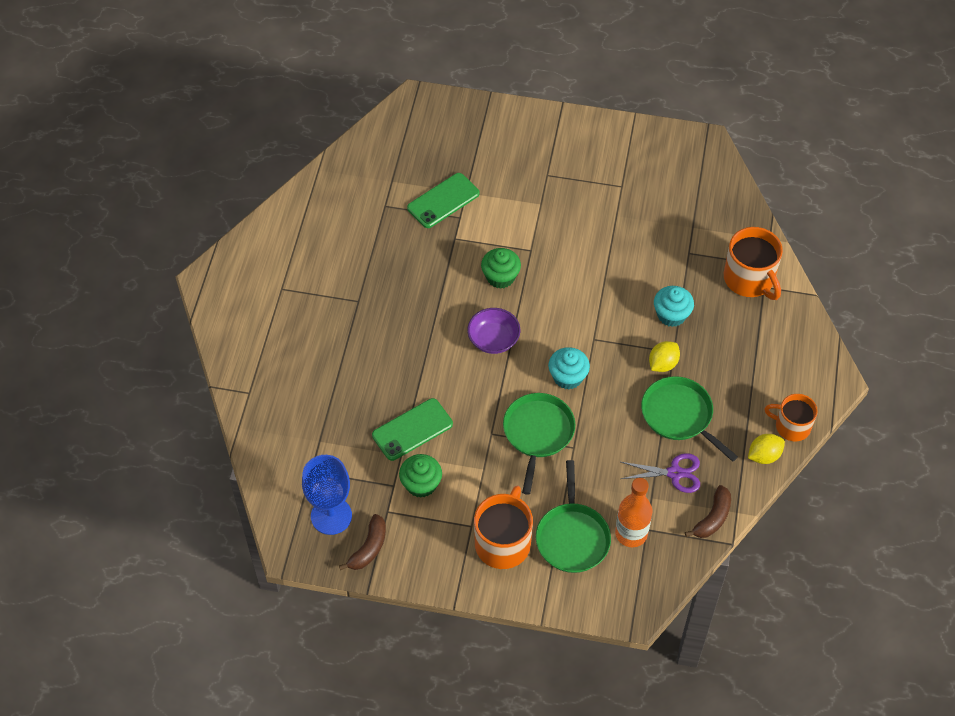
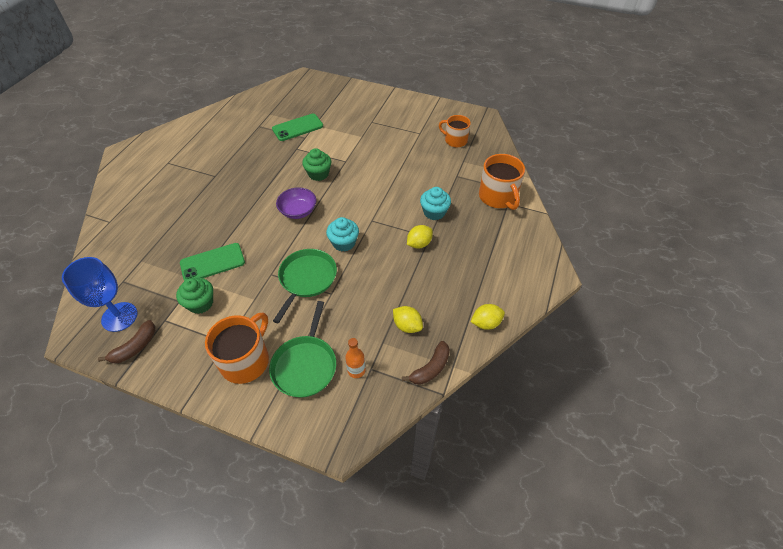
camera: 10 degrees right, 5 degrees down
(631, 533) = (356, 370): orange bottle -> orange bottle, size x0.63
(674, 473) = (407, 326): purple scissors -> yellow lemon
(679, 415) = (422, 282): green pan -> none
(791, 426) = (513, 303): orange mug -> orange mug (455, 140)

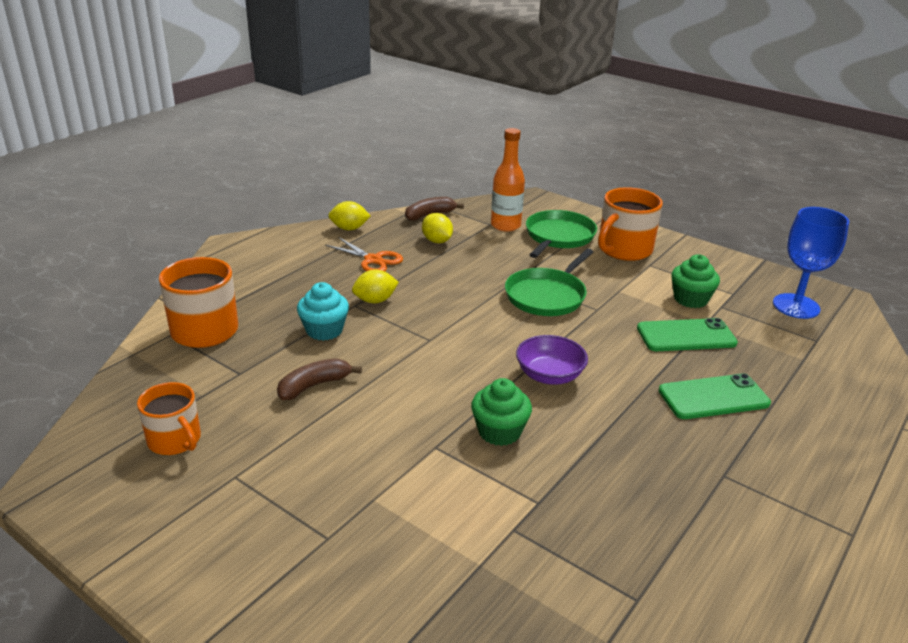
camera: 165 degrees left, 20 degrees down
(135, 347) = (758, 279): brown banana -> brown banana (314, 385)
(297, 127) = (527, 566): green phone -> green phone (713, 397)
(344, 243) = (484, 321): turquoise cupcake -> none
(356, 370) = (505, 225): orange bottle -> orange bottle, size x1.59
(443, 286) = (373, 260): none -> orange scissors

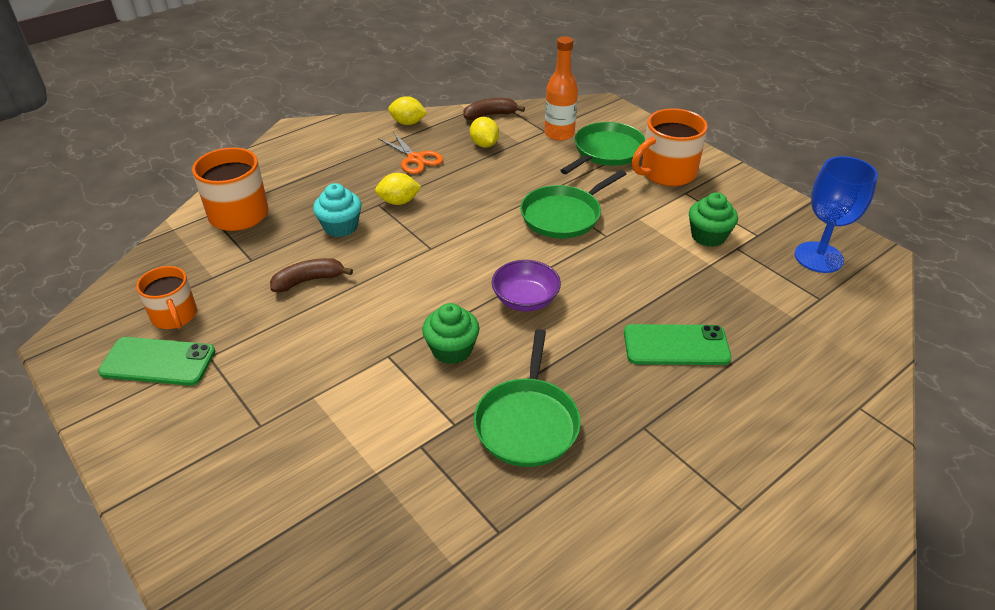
camera: 15 degrees right, 10 degrees up
(611, 489) = (527, 422): none -> green pan
(686, 336) = (682, 276): green phone -> green phone (158, 362)

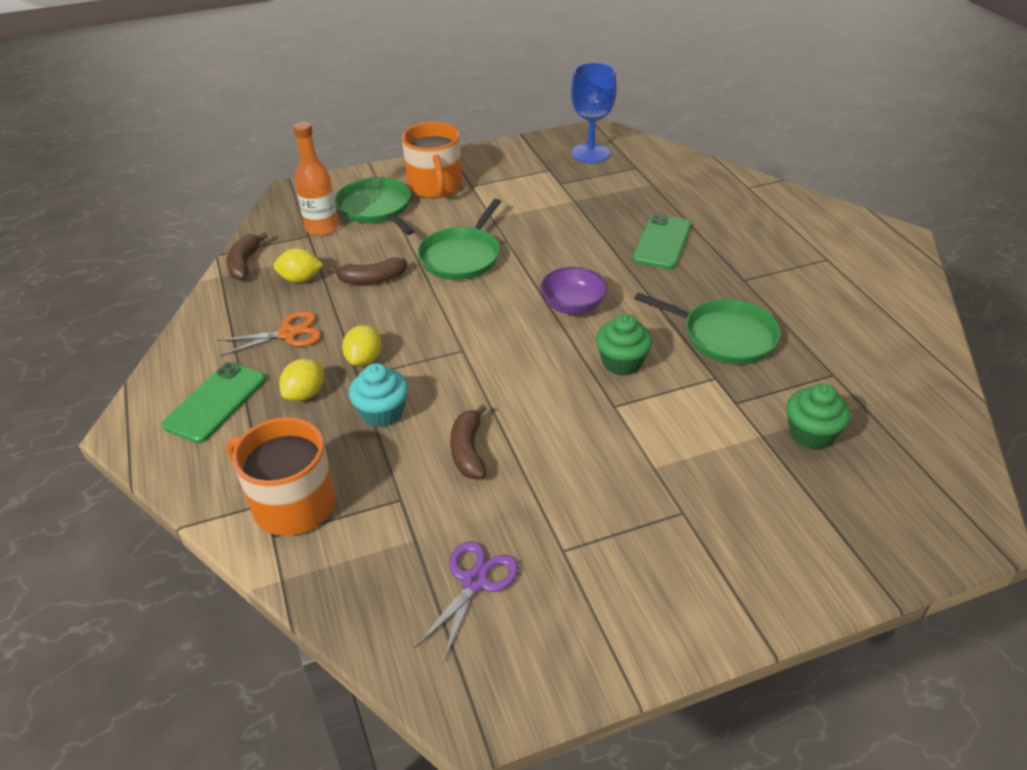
camera: 70 degrees left, 0 degrees up
(158, 362) = (554, 600): green phone -> green phone (215, 402)
(174, 316) = (474, 582): orange mug -> purple scissors
(408, 123) = (204, 327): yellow lemon -> yellow lemon (305, 394)
(502, 177) = (372, 279): none -> brown banana
(564, 215) = (462, 256): green pan -> green pan turned 45 degrees clockwise
(708, 236) = (538, 191): green cupcake -> green cupcake (811, 434)

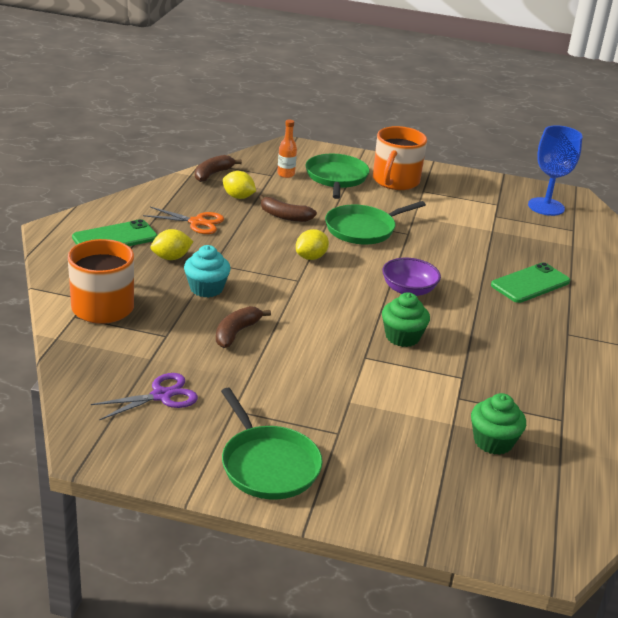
camera: 30 degrees right, 10 degrees down
(322, 228) = (286, 174): orange bottle -> orange bottle, size x0.63
(364, 360) = (228, 257): yellow lemon -> yellow lemon (311, 257)
(724, 336) = (503, 358): green pan -> green pan (268, 465)

